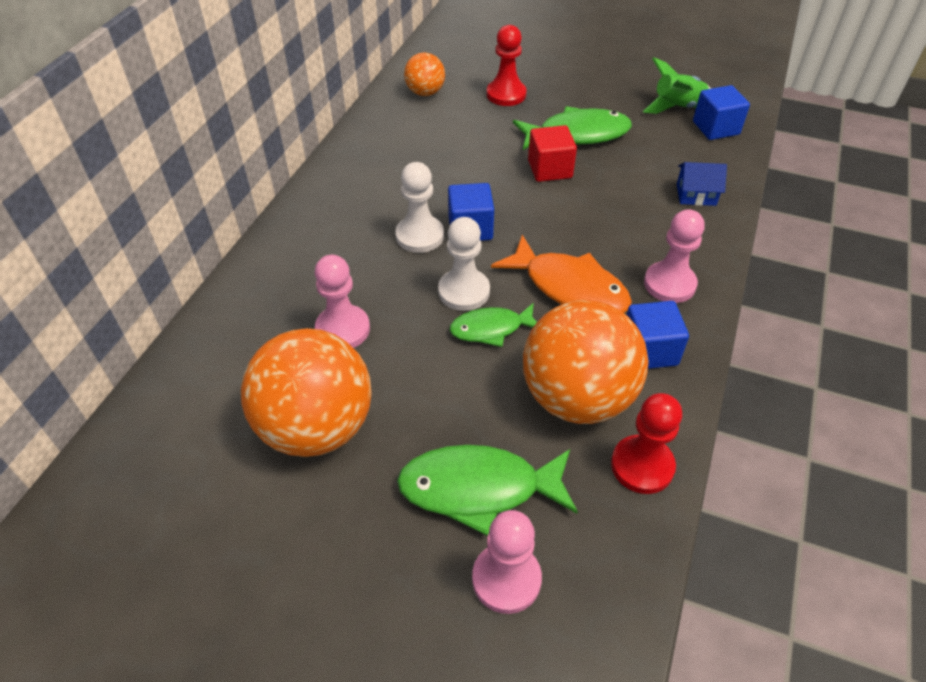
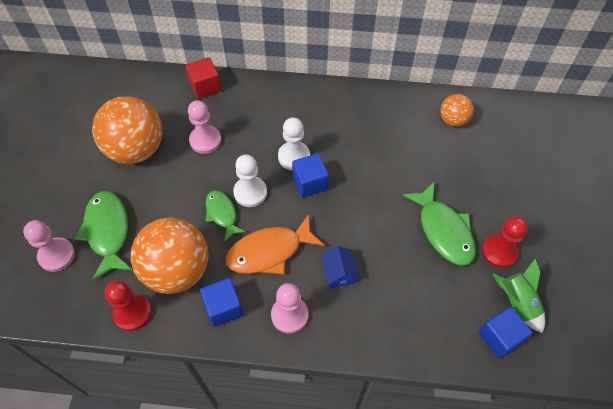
camera: 75 degrees right, 10 degrees up
(506, 94) = (475, 172): red pawn -> red pawn (499, 252)
(550, 169) = (391, 219): red cube -> red cube (205, 86)
(569, 287) = (269, 252): orange fish -> orange fish turned 45 degrees clockwise
(696, 194) = (398, 327): blue house -> blue house (339, 273)

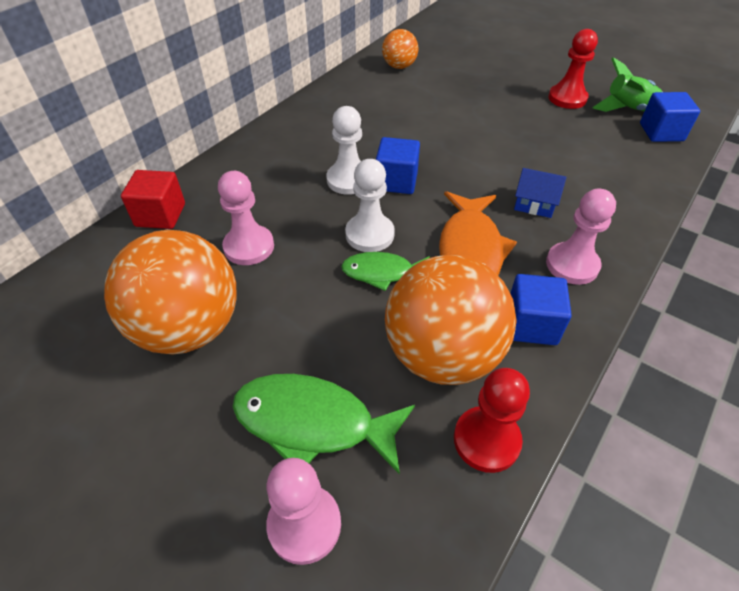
camera: 60 degrees left, 10 degrees down
(443, 230) = (523, 118): green fish -> none

